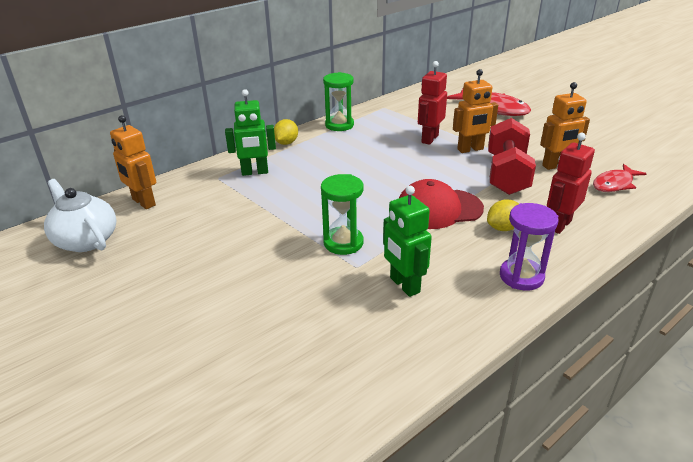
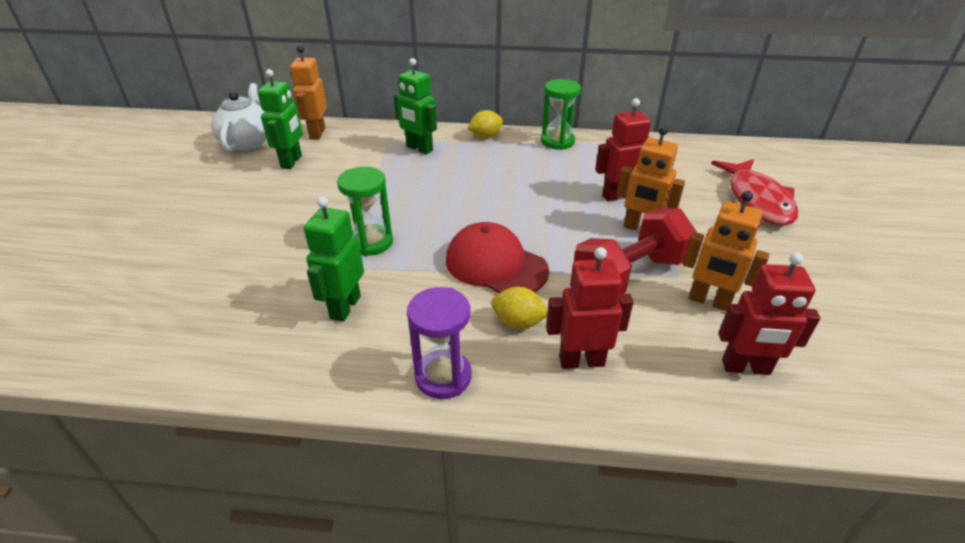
camera: 45 degrees right, 5 degrees up
(166, 232) = (292, 162): none -> green robot
(614, 184) = (746, 368): red fish -> red robot

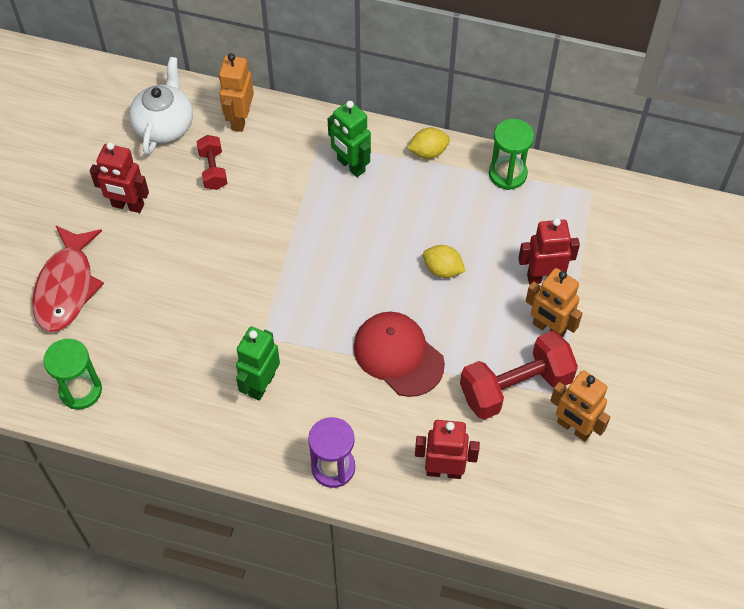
camera: 10 degrees right, 20 degrees up
(292, 162) = (213, 170): green robot -> red dumbbell
(371, 242) = (288, 308): green hourglass -> green hourglass (81, 390)
(518, 322) = (403, 424): yellow lemon -> yellow lemon (442, 270)
(746, 368) = (572, 498): red robot -> red robot (128, 205)
(757, 200) = (685, 305): red fish -> red fish (66, 287)

